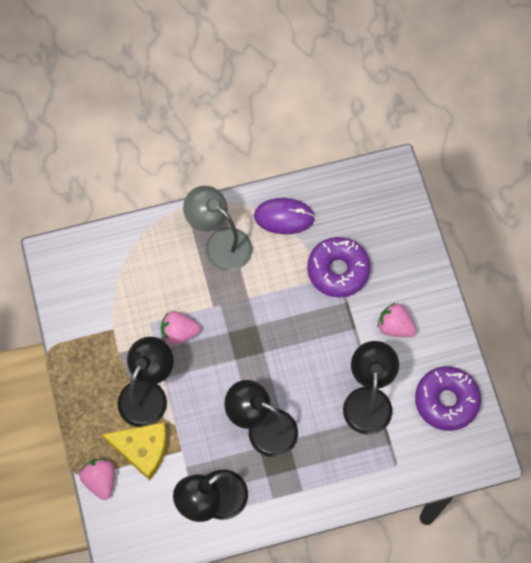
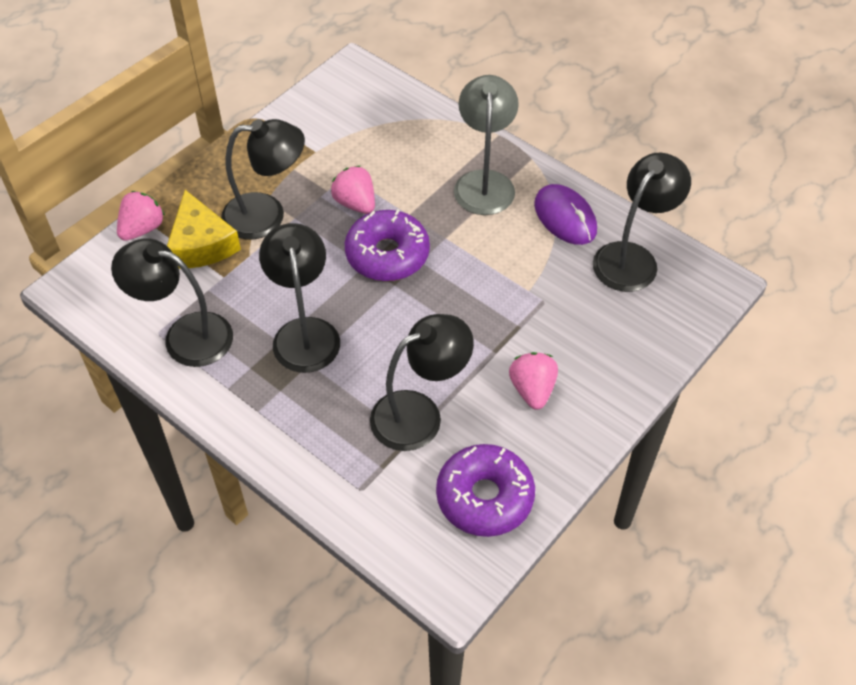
camera: 55 degrees right, 15 degrees down
(338, 270) = (549, 298): purple donut -> purple donut (387, 254)
(342, 202) = (632, 258): none -> black lamp

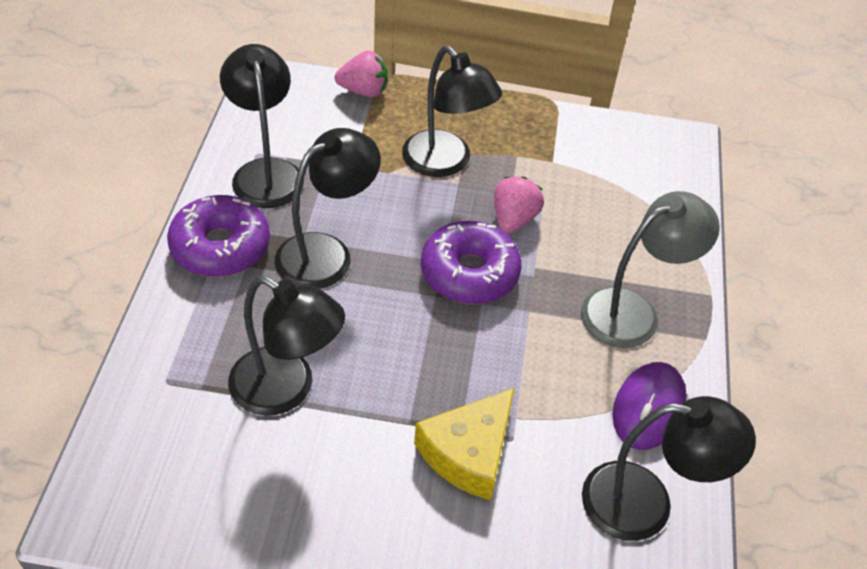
camera: 55 degrees right, 5 degrees down
(201, 244) = (376, 135): yellow cheese -> yellow cheese (468, 453)
(484, 497) = (213, 496): purple donut -> purple donut (220, 247)
(532, 390) = (382, 480): pink strawberry -> none

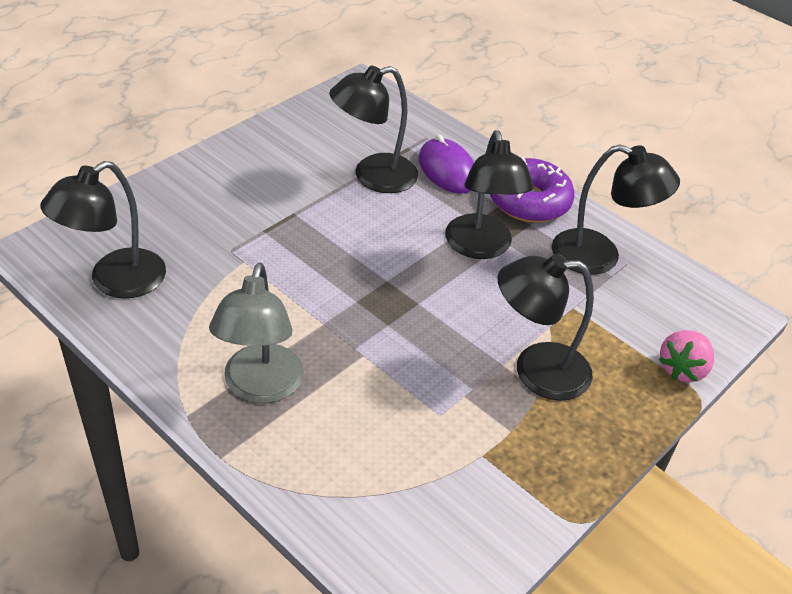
camera: 125 degrees right, 5 degrees down
(468, 453) = (244, 226): yellow cheese -> none
(469, 273) = (392, 312): purple donut -> none
(513, 219) = (428, 375): pink strawberry -> none
(648, 408) = (173, 333): purple mouse -> purple mouse (447, 170)

